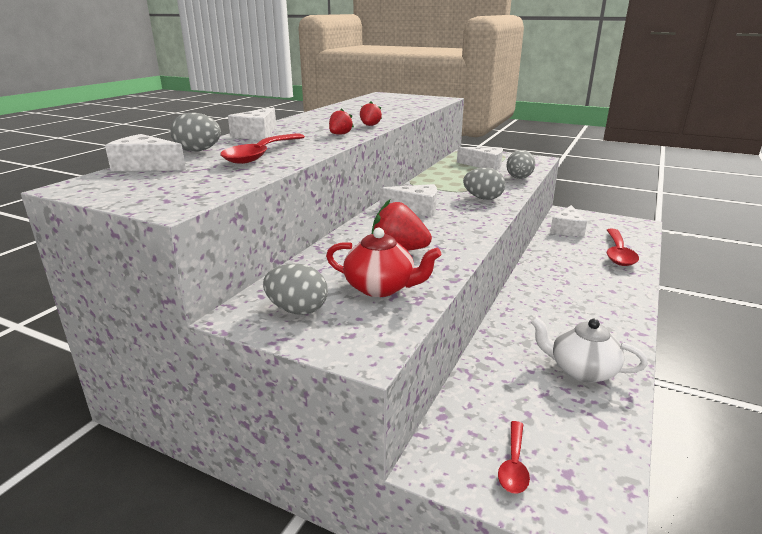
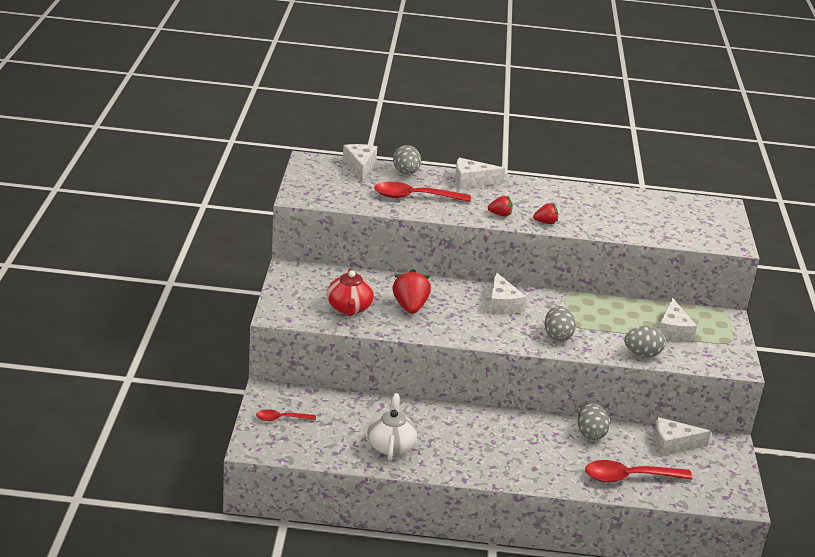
camera: 65 degrees right, 5 degrees up
(297, 310) = (305, 285): grey egg -> grey egg (590, 433)

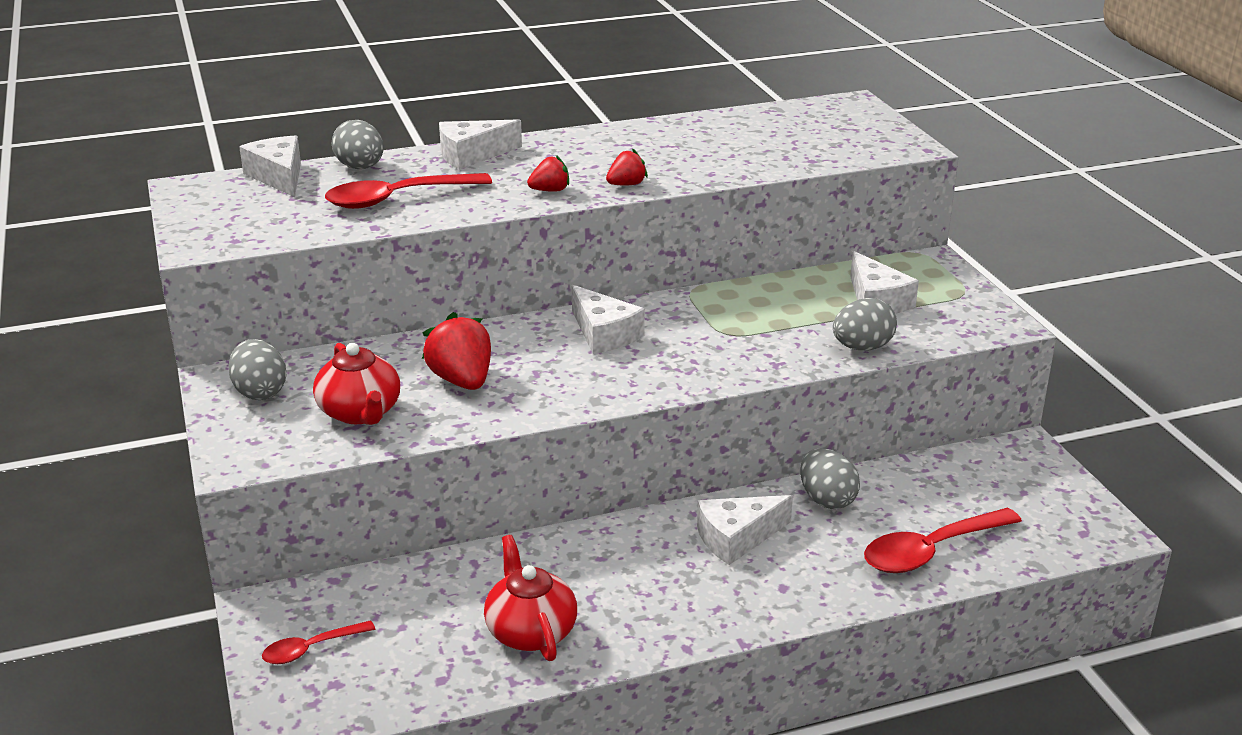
camera: 20 degrees left, 0 degrees up
(390, 445) = (530, 631): white teapot -> red teapot
(557, 336) = (721, 357): grey egg -> grey egg (260, 392)
(672, 444) = (951, 476): white cheese -> white cheese (737, 538)

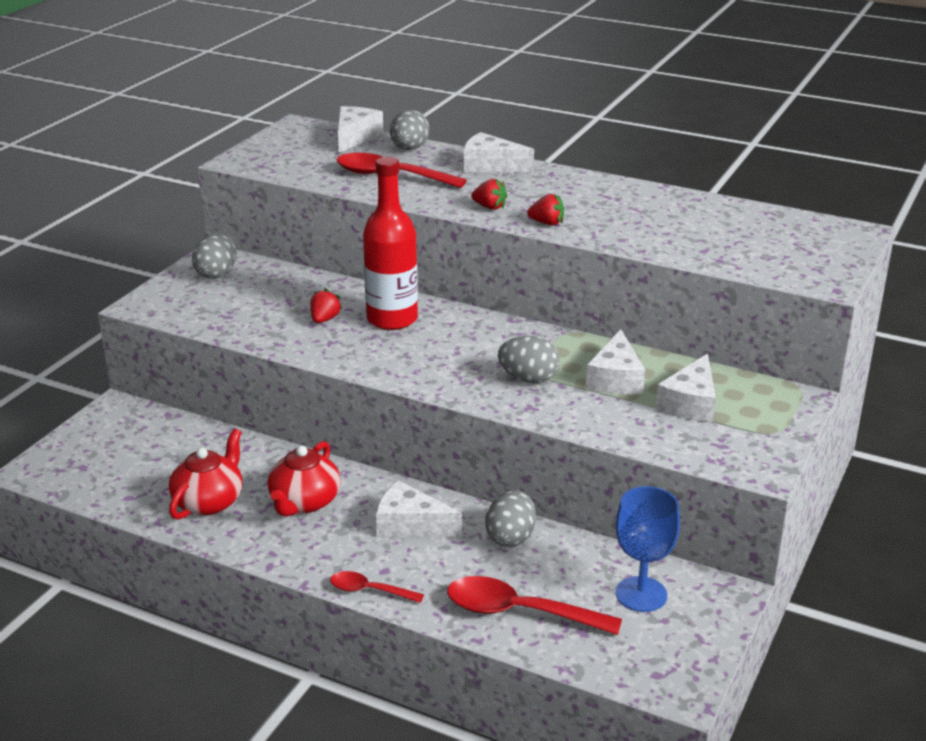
camera: 45 degrees right, 0 degrees up
(311, 649) = (101, 442): red spoon -> red spoon (369, 590)
(360, 412) = (242, 310): red teapot -> red teapot (304, 502)
(462, 380) = (324, 319): red strawberry -> red strawberry, size x0.56
(524, 350) = (392, 319): none -> red bottle
(604, 334) = (457, 333): white cheese -> white cheese (615, 378)
(862, 347) = (612, 428): grey egg -> grey egg (528, 379)
(980, 484) = (641, 594): none -> blue goblet

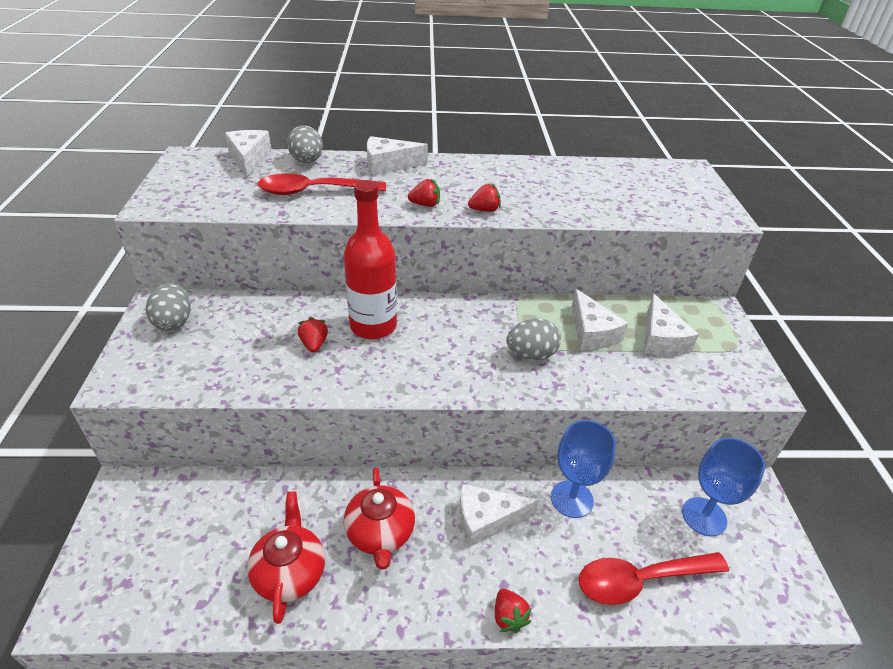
camera: 30 degrees left, 10 degrees up
(369, 590) = (509, 617): red spoon -> red strawberry
(510, 537) = (571, 499): grey egg -> blue goblet

